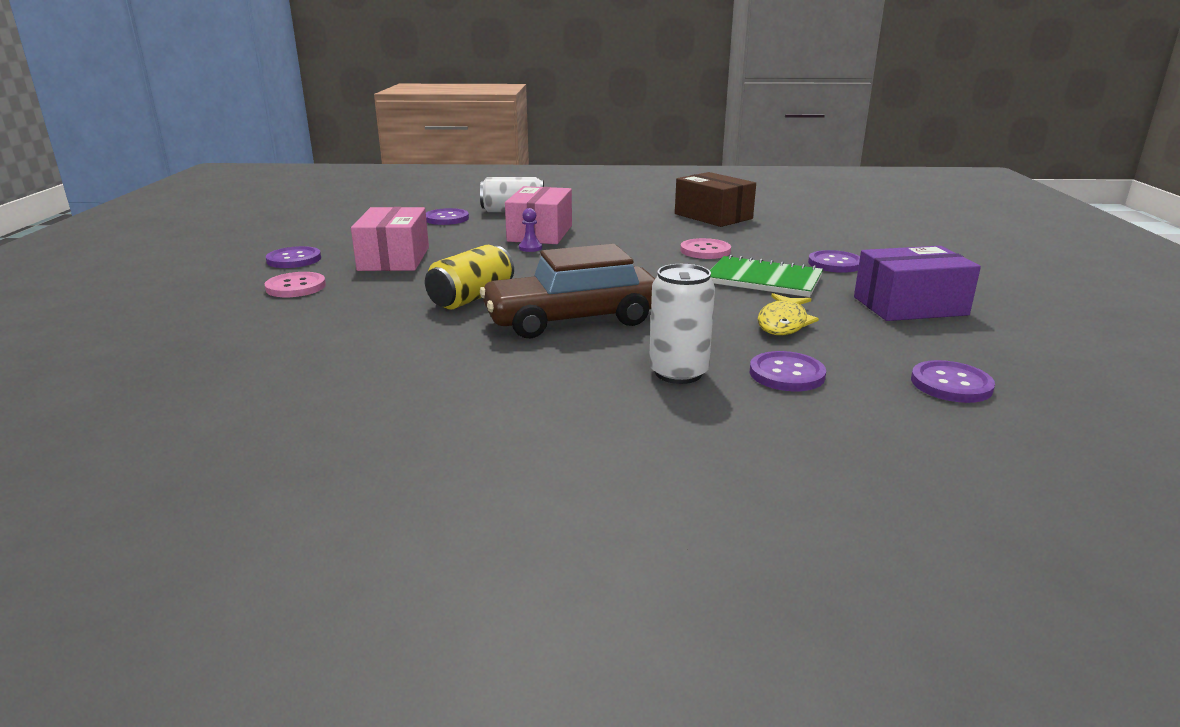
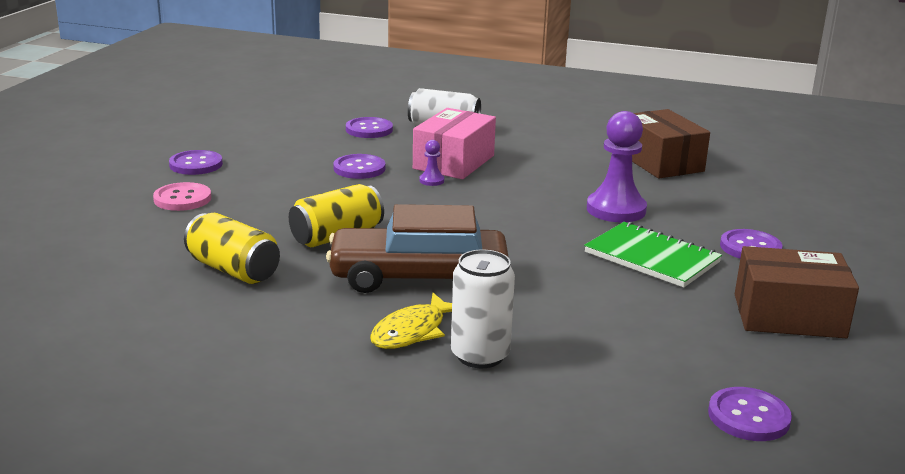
camera: 15 degrees right, 0 degrees up
(385, 337) = (233, 270): none -> yellow can
(394, 259) = (289, 176): pink box -> none
(705, 251) = (616, 210): pink button -> purple pawn
(783, 323) = (630, 315): yellow fish -> yellow fish (412, 331)
(786, 374) = (586, 375): purple button -> purple button (359, 168)
(910, 306) = (789, 316): purple box -> brown box

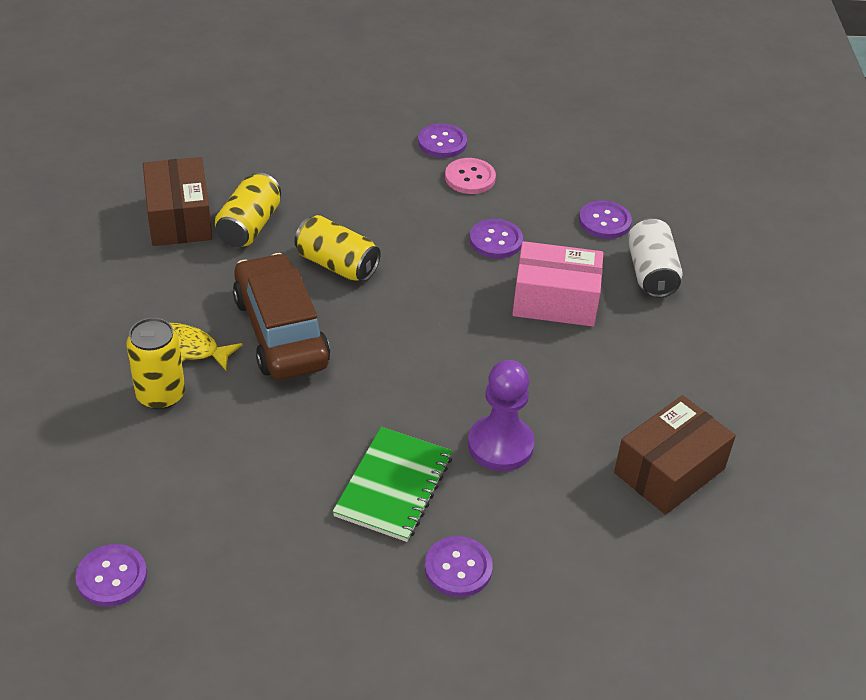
camera: 70 degrees right, 20 degrees up
(182, 199) = (366, 159): pink button -> pink button (470, 178)
(431, 181) = (495, 295): purple pawn -> none
(480, 355) = (160, 395): white can -> yellow can
(789, 316) = (307, 605): brown box -> brown box (179, 218)

